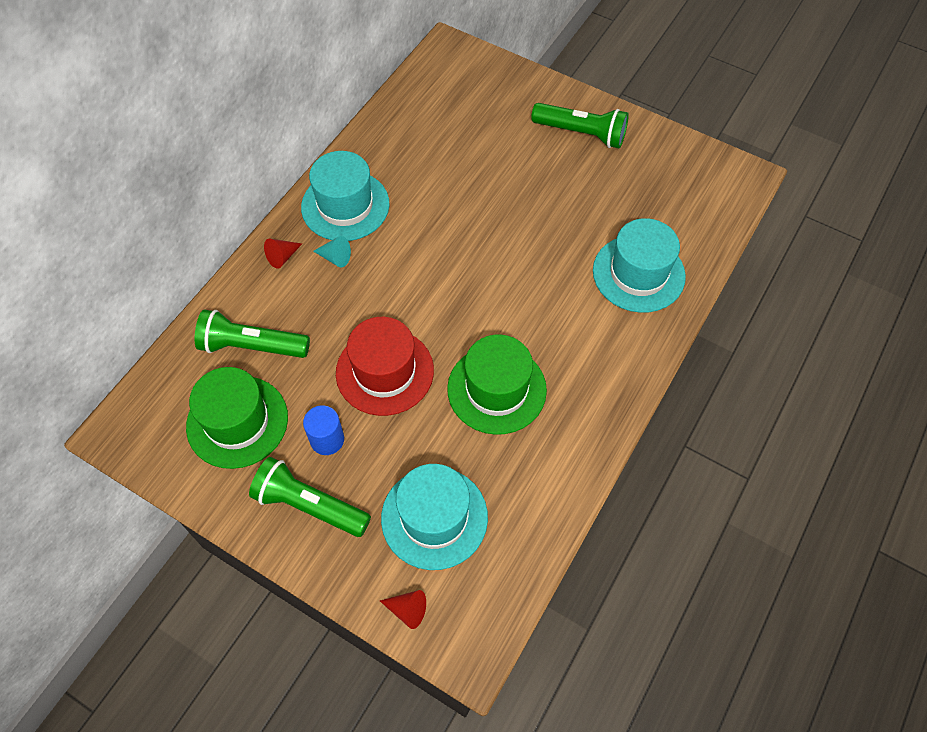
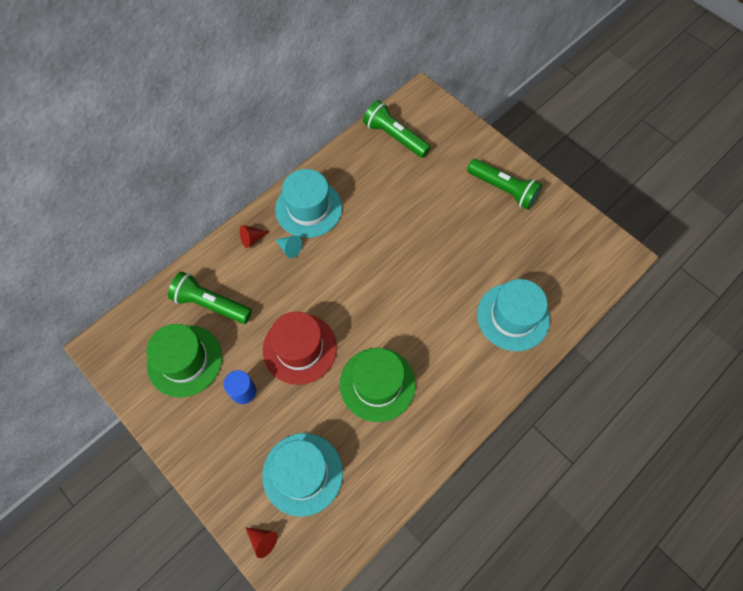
camera: 15 degrees right, 5 degrees up
(309, 505) = (217, 439): green flashlight -> green flashlight (394, 137)

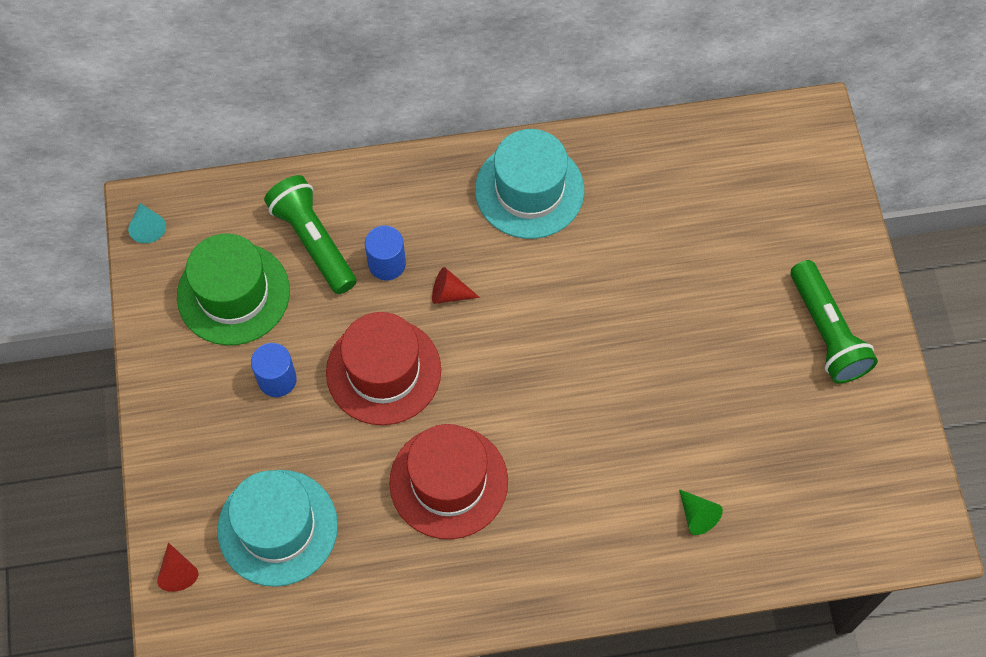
camera: 35 degrees right, 0 degrees up
(252, 239) = (424, 186): red cone -> red cone (449, 293)
(260, 291) = (387, 264): none -> blue cylinder
(290, 248) = (465, 230): turquoise cone -> turquoise cone (148, 227)
(377, 384) = (448, 482): green hat -> red hat
(394, 137) = (726, 159): green flashlight -> none
(513, 316) = (697, 516): turquoise hat -> green cone

